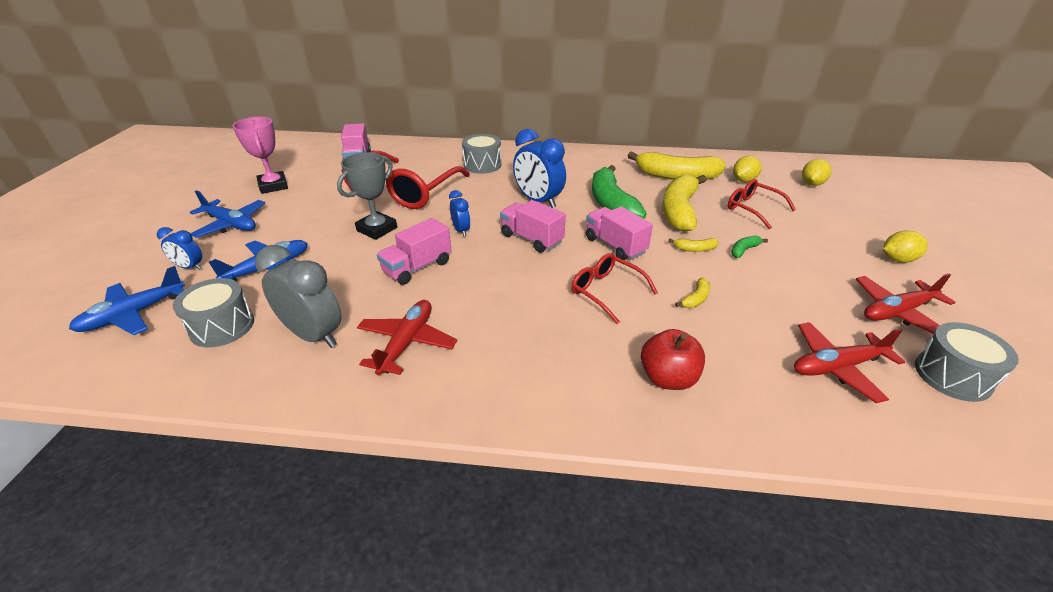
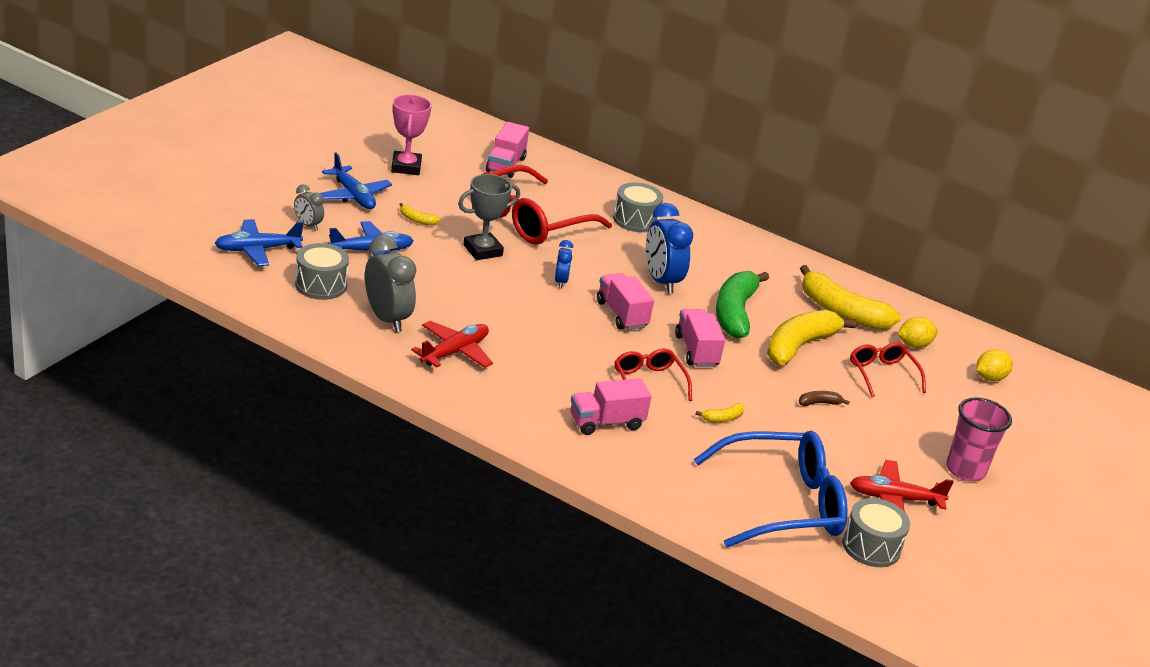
camera: 20 degrees right, 5 degrees down
(190, 267) = (308, 225): blue clock -> grey clock
(417, 267) = (498, 299): pink truck -> pink truck (606, 422)
(668, 378) = (637, 454): red apple -> none
(694, 249) = (771, 383): yellow banana -> yellow banana (417, 220)
(744, 250) = (819, 403): green banana -> brown banana
(837, 367) = (782, 503): red plane -> blue glasses
(897, 259) = (965, 470): yellow lemon -> pink cup

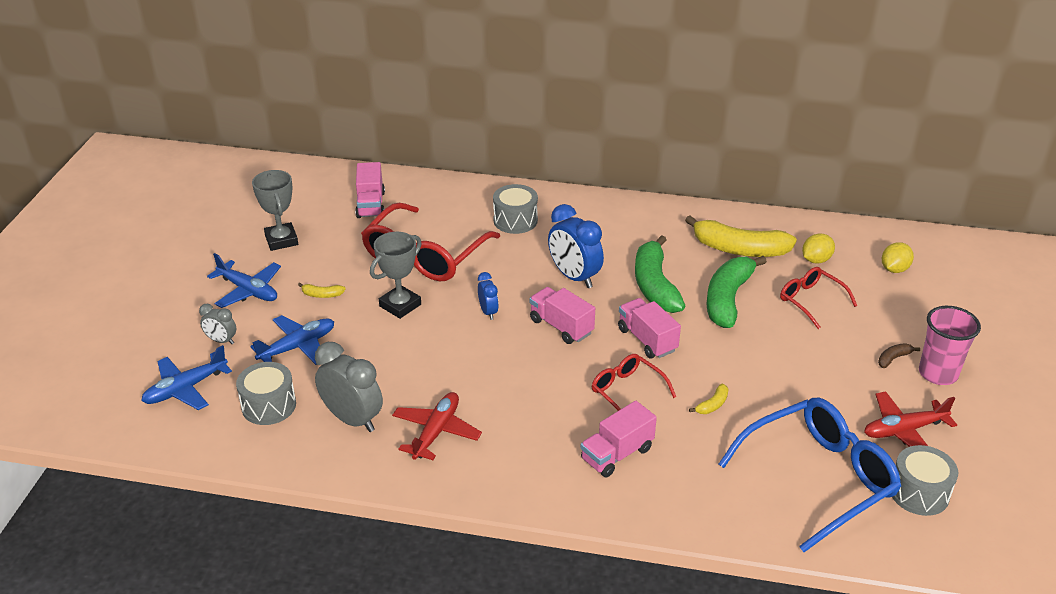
camera: 15 degrees left, 5 degrees up
(406, 167) = (281, 240): pink trophy -> grey trophy
(799, 346) = (728, 299): yellow banana -> green banana
(819, 403) = (781, 353): brown banana -> brown banana (893, 358)

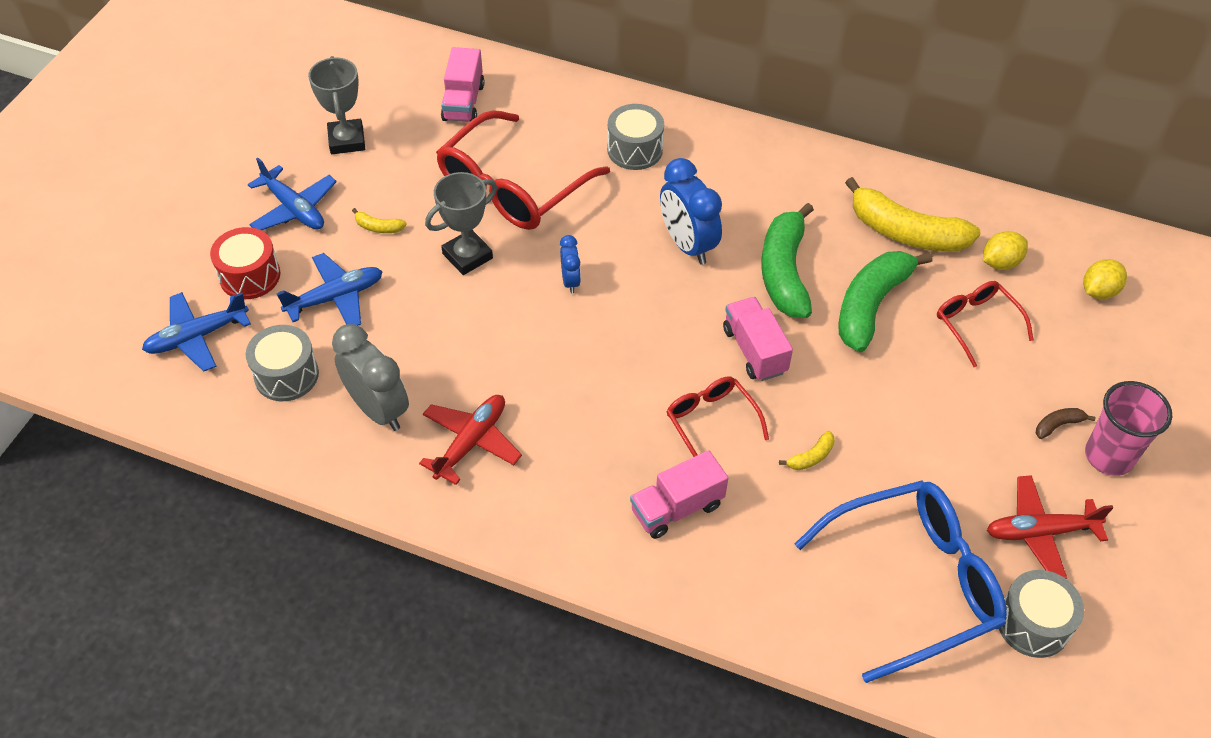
camera: 10 degrees right, 15 degrees up
(221, 341) = (250, 276): grey clock -> red drum
(561, 326) = (654, 315): pink truck -> none

